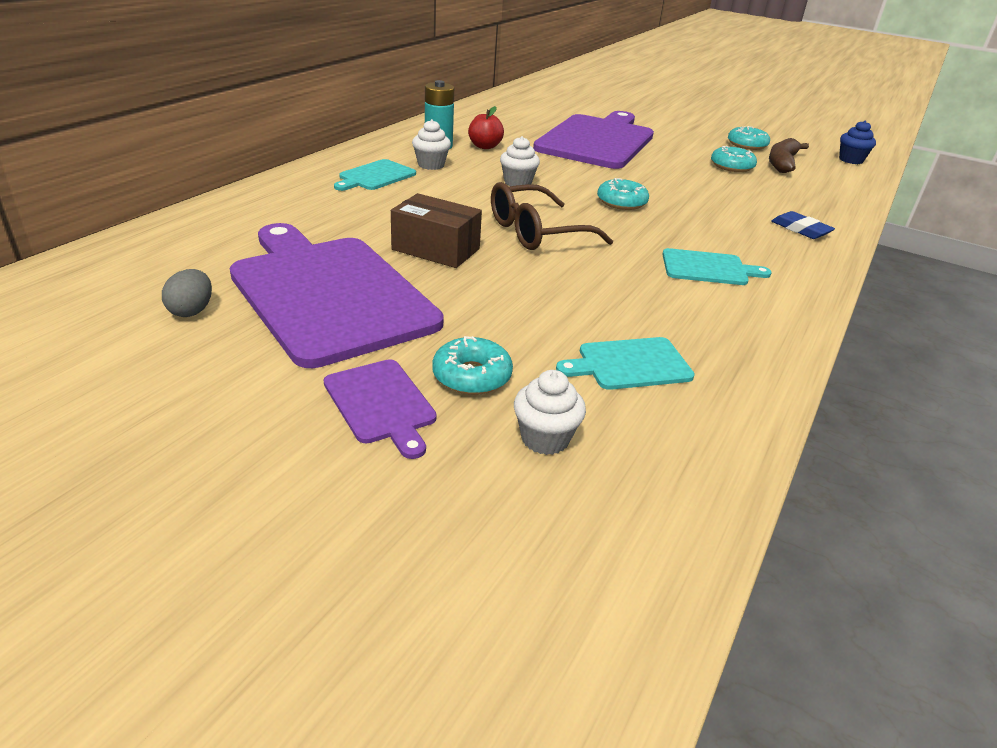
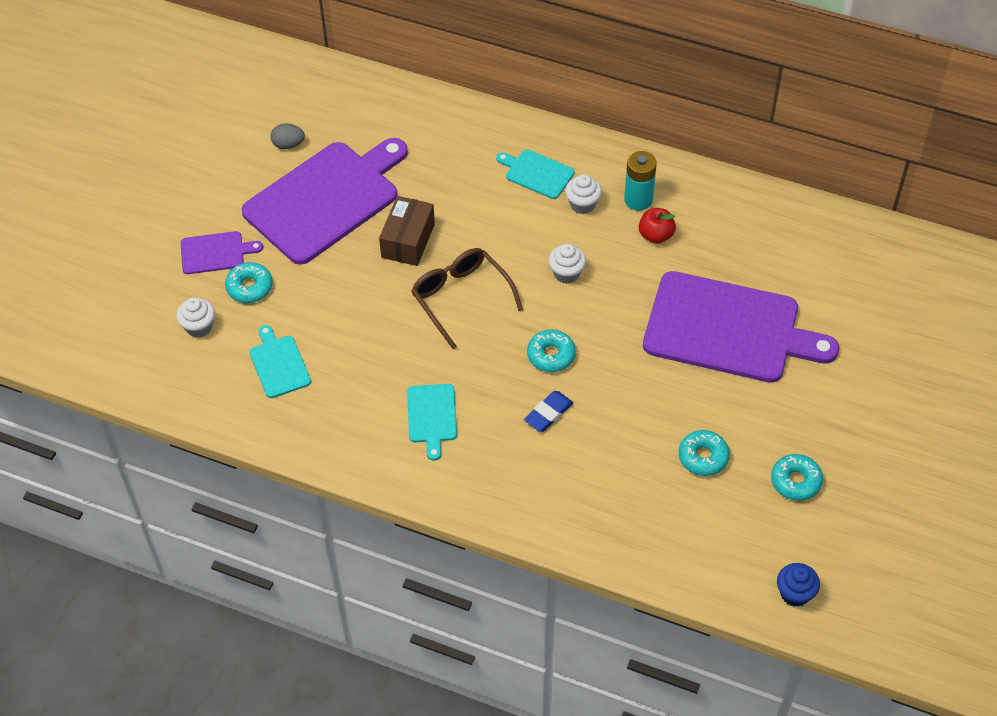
camera: 85 degrees right, 20 degrees up
(381, 404) = (216, 253): purple cutting board -> purple cutting board turned 150 degrees counterclockwise
(782, 163) = (742, 511): brown banana -> none
(800, 229) = (541, 499): blue eraser -> blue eraser (548, 413)

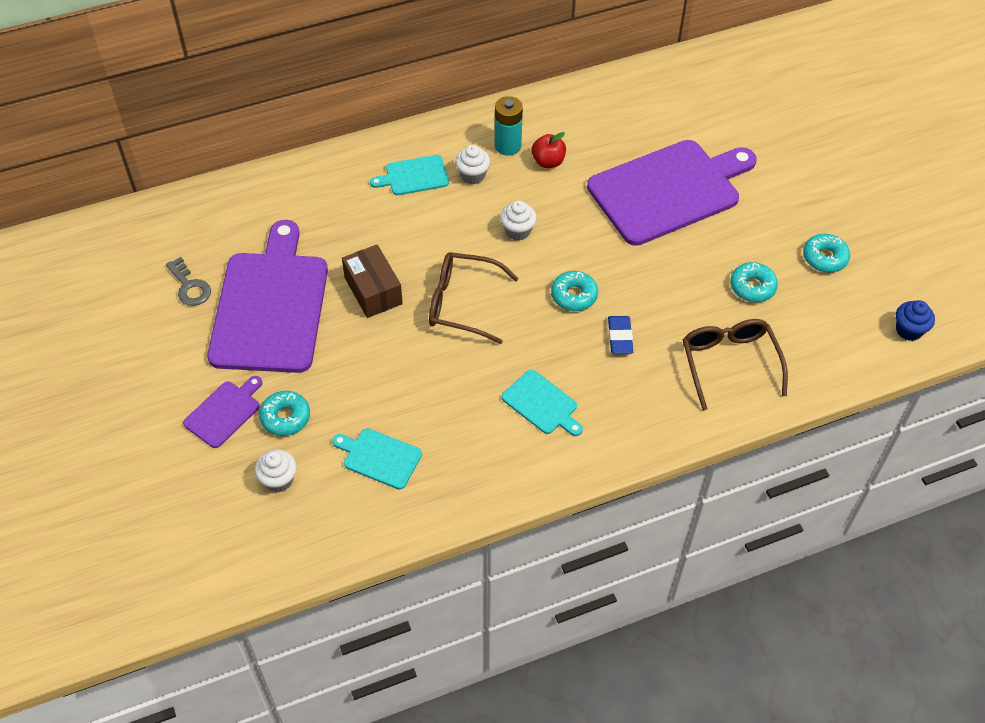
camera: 45 degrees left, 0 degrees up
(288, 145) = (190, 286): grey egg -> grey key
(610, 499) = (729, 363): none -> brown glasses

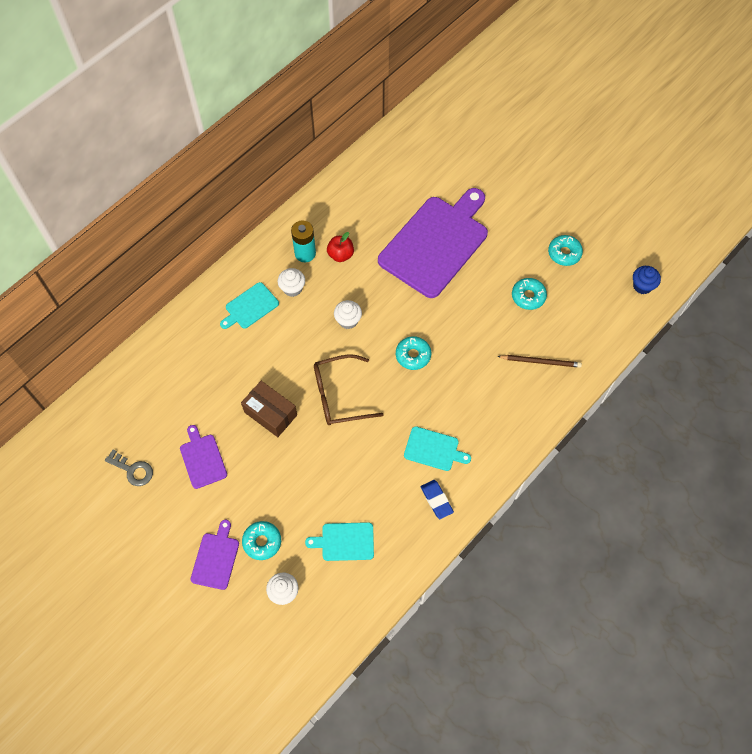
camera: 25 degrees left, 10 degrees up
(271, 306) = (202, 459): purple cutting board -> purple cutting board, size x0.45
(620, 337) = (460, 374): blue eraser -> blue eraser (436, 500)
(729, 363) = (540, 362): brown glasses -> brown pencil

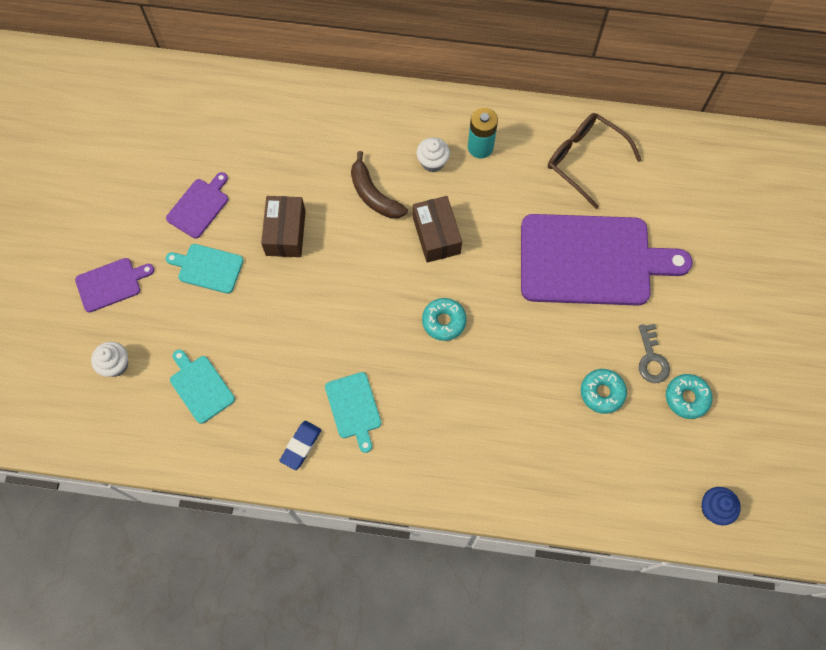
camera: 55 degrees right, 5 degrees up
(133, 470) = (150, 157): grey key -> grey key (651, 358)
(250, 307) = (384, 139): turquoise cutting board -> turquoise cutting board (208, 268)
(262, 542) = (152, 313): turquoise donut -> none
(287, 340) = (373, 195): none -> brown banana
(339, 395) = (348, 281): brown glasses -> brown glasses (584, 160)
(340, 255) = (505, 180): red apple -> none
(348, 320) = (436, 235): white cupcake -> brown box
(540, 362) = (533, 454): brown pencil -> none

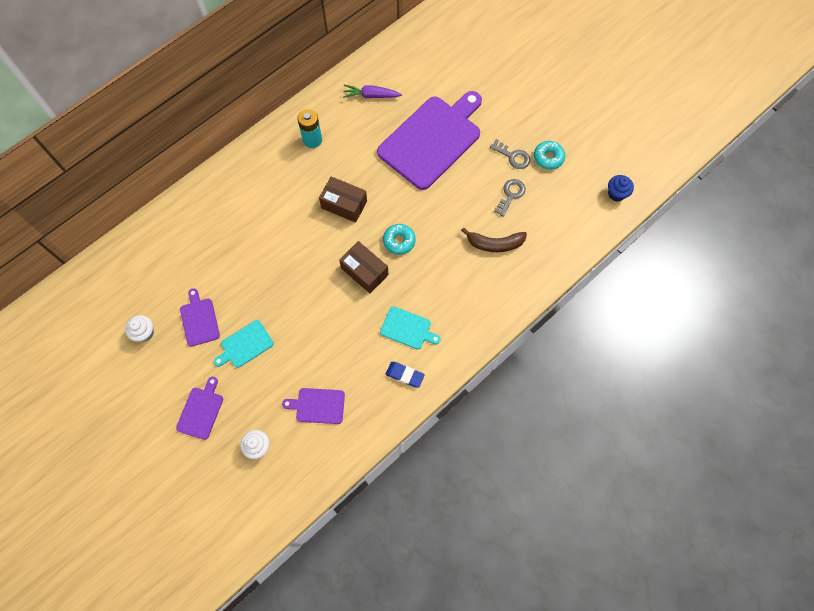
camera: 50 degrees left, 0 degrees up
(200, 387) = (318, 405): turquoise cutting board -> purple cutting board
(285, 233) = (264, 284): brown box -> brown box (364, 271)
(301, 446) = (405, 375): blue eraser -> blue eraser turned 45 degrees counterclockwise
(373, 195) = (287, 218): brown banana -> brown banana (494, 244)
(432, 162) = (297, 171): white cupcake -> white cupcake (144, 333)
(584, 160) = (371, 95): brown glasses -> purple carrot
(602, 393) = (510, 195): turquoise donut -> grey key

